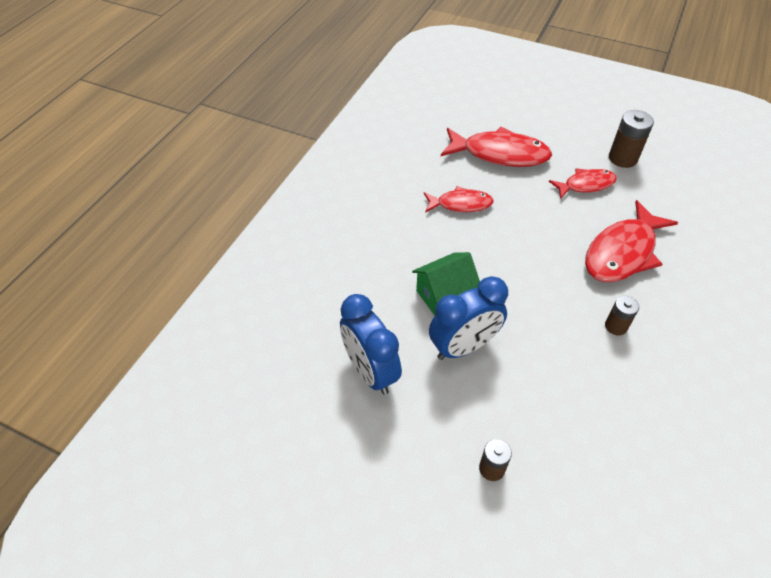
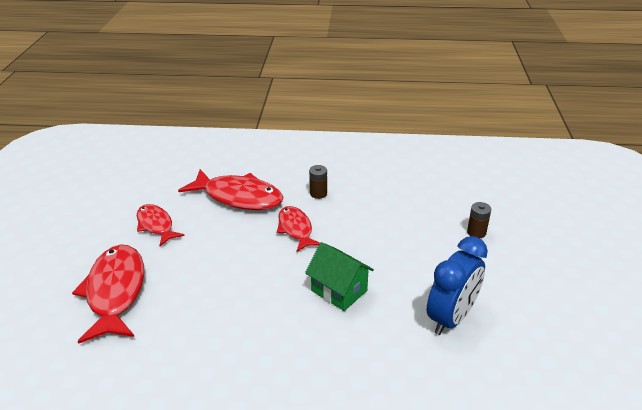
camera: 110 degrees left, 15 degrees down
(460, 204) = (209, 306): red fish -> red fish (296, 229)
(463, 347) = (387, 266): blue clock -> none
(622, 158) = (111, 207): brown battery -> none

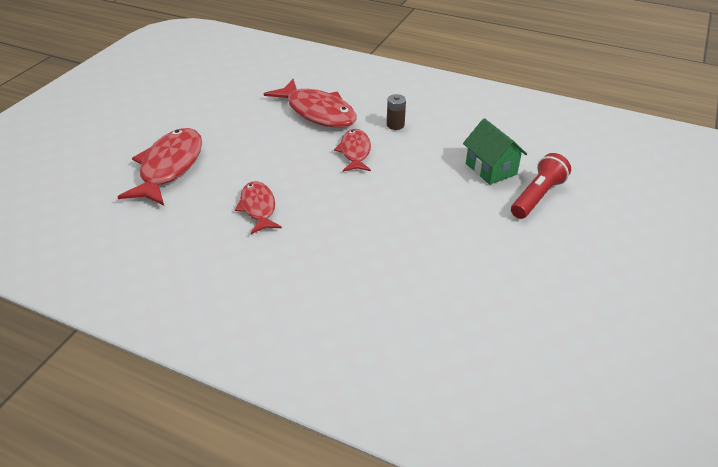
camera: 20 degrees right, 5 degrees up
(156, 225) = (231, 120): red fish -> red fish (258, 208)
(339, 290) = (364, 215): green house -> green house (491, 169)
(451, 318) = (460, 266): blue clock -> none
(476, 232) = (537, 196): brown battery -> red flashlight

